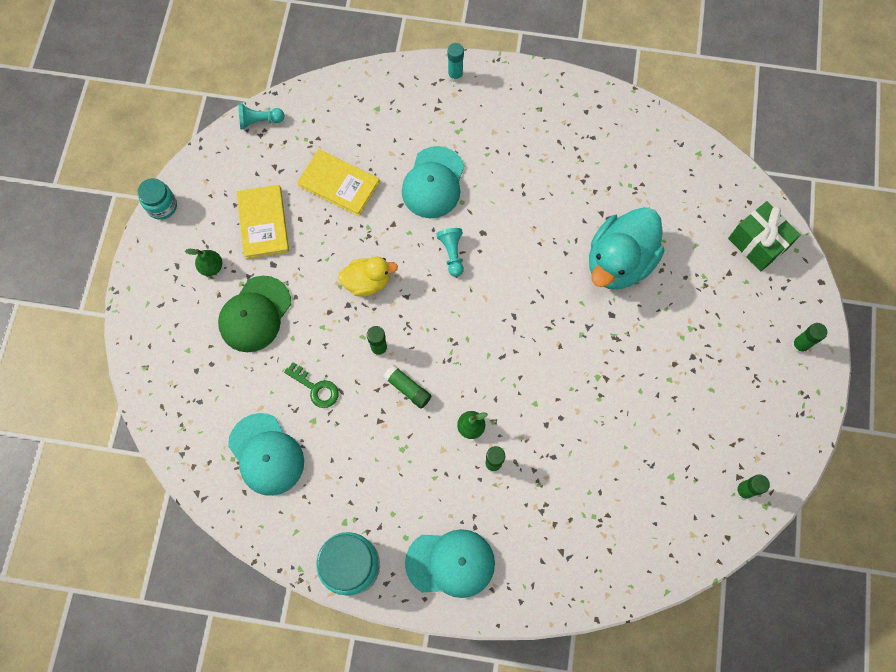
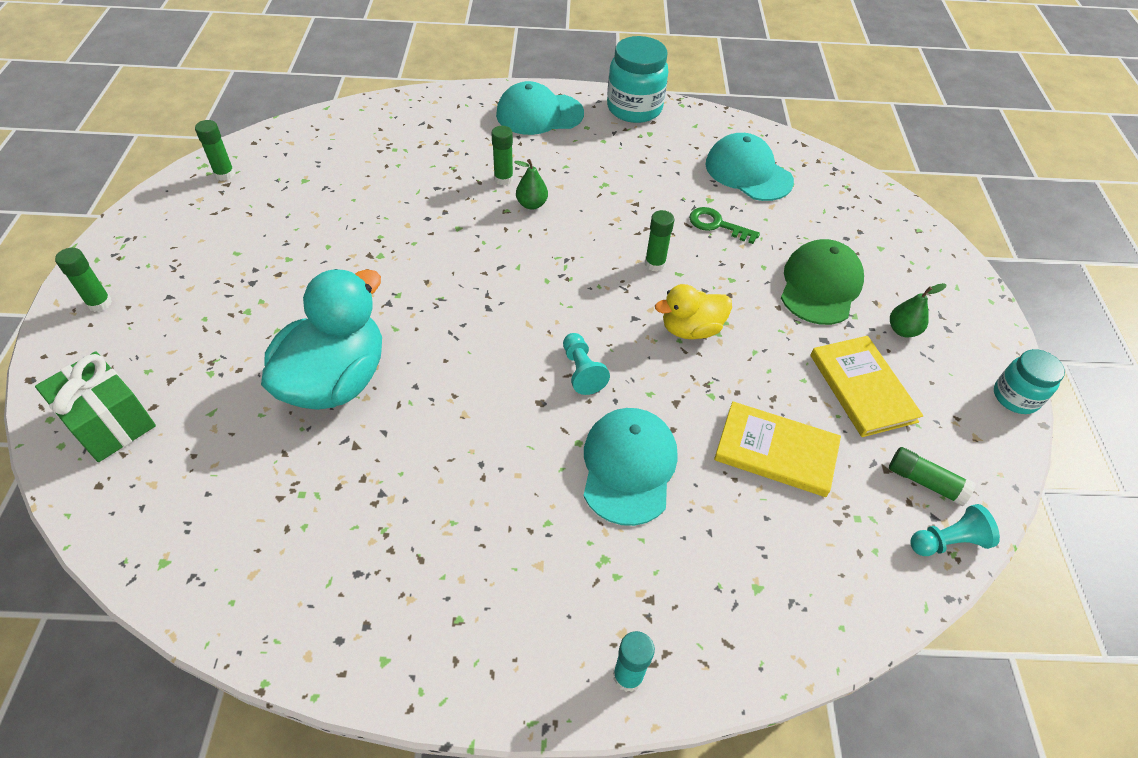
camera: 170 degrees right, 20 degrees down
(407, 388) = (611, 231): green glue stick -> green glue stick (925, 482)

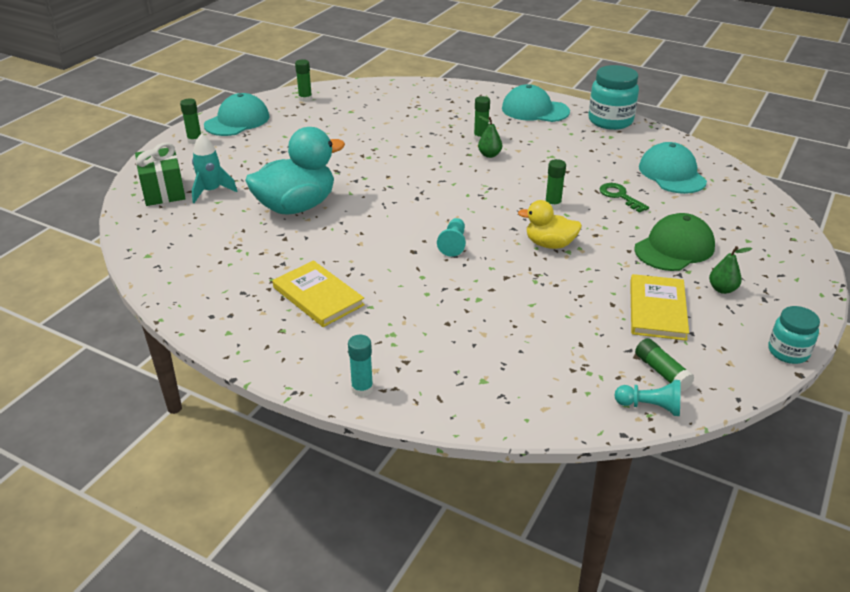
camera: 30 degrees right, 15 degrees down
(188, 395) = (211, 191): none -> turquoise rocket
(628, 467) = (445, 297): turquoise cap -> turquoise cap (237, 121)
(776, 451) = (557, 321): yellow book -> yellow book (318, 296)

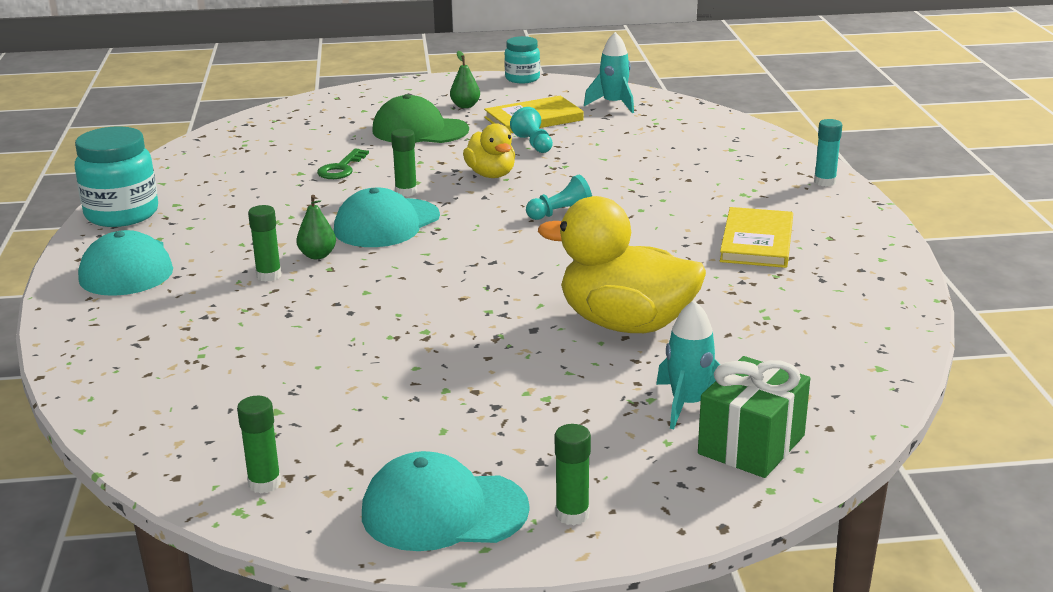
camera: 125 degrees left, 10 degrees down
(296, 207) = (626, 324): turquoise duck -> yellow duck
(650, 407) = (659, 101): turquoise pawn -> turquoise pawn (533, 144)
(662, 372) = (613, 104): green glue stick -> turquoise rocket
(672, 174) = (253, 157): turquoise cap -> turquoise cap (386, 224)

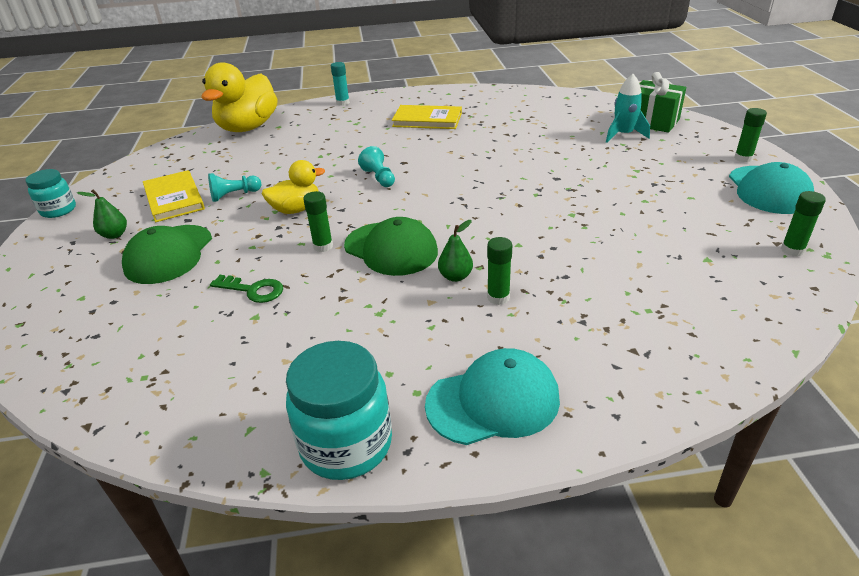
camera: 90 degrees left, 10 degrees up
(386, 224) = (391, 249): turquoise cap -> green cap
(613, 104) = (162, 167): turquoise rocket -> none
(626, 324) = (541, 152): yellow duck -> yellow duck (248, 127)

